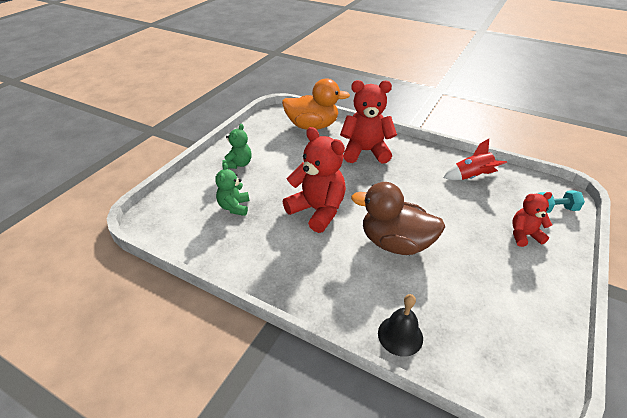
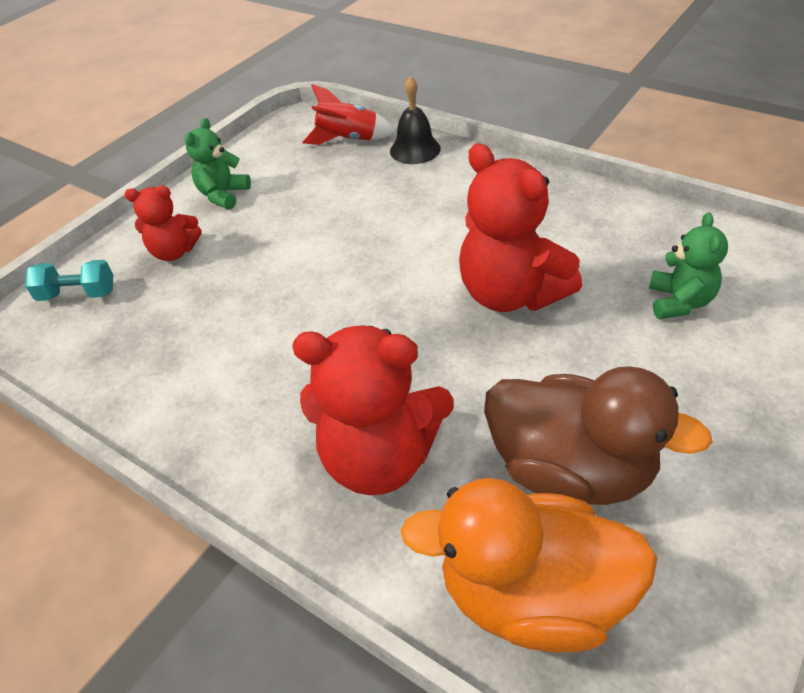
camera: 170 degrees left, 5 degrees up
(238, 164) = (722, 420): green teddy bear -> green teddy bear (223, 195)
(395, 243) = (384, 240): brown duck -> brown duck (571, 469)
(471, 177) = (166, 368): red rocket -> red rocket (348, 140)

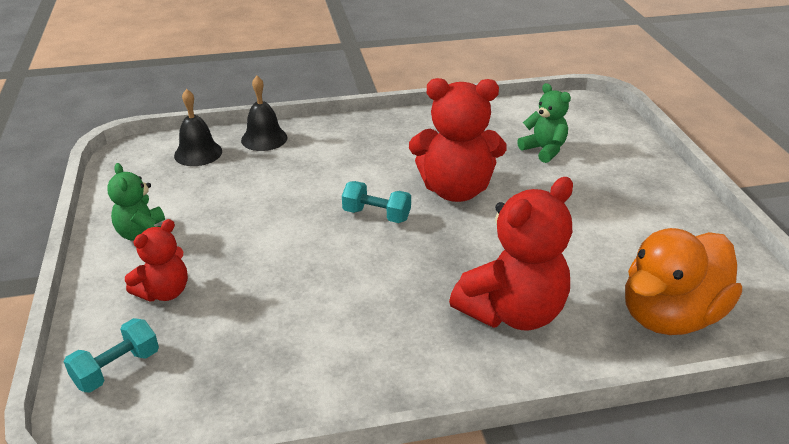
camera: 50 degrees left, 10 degrees down
(348, 140) = (198, 153): red rocket -> black bell
(403, 277) = (376, 215): none -> turquoise dumbbell
(571, 469) = (607, 253): brown duck -> none

